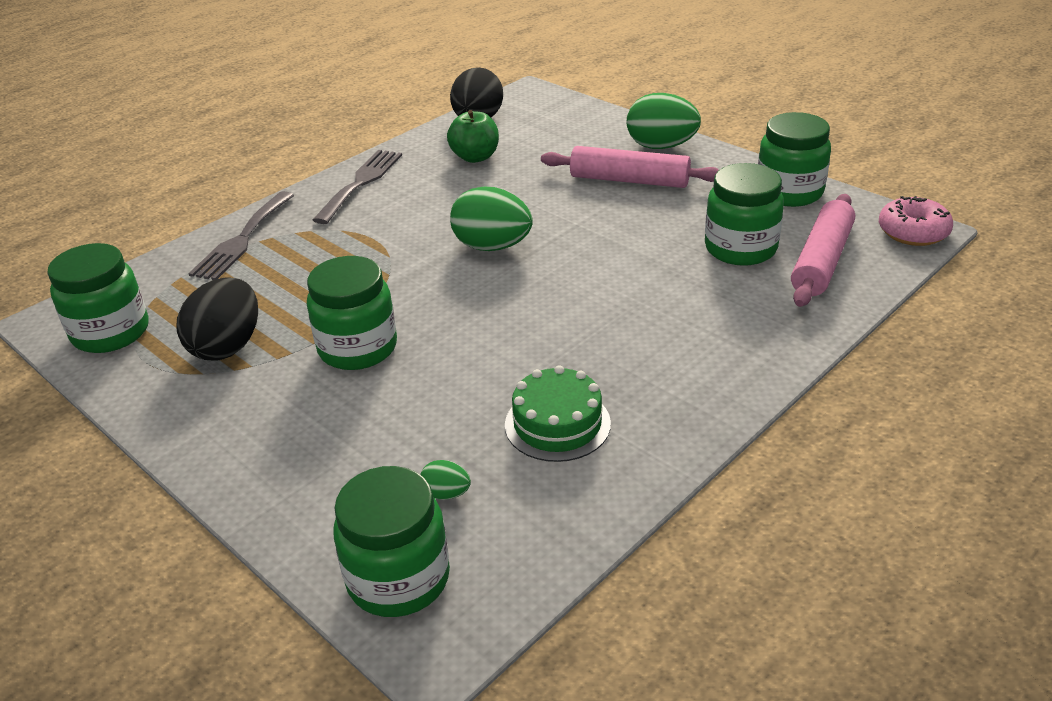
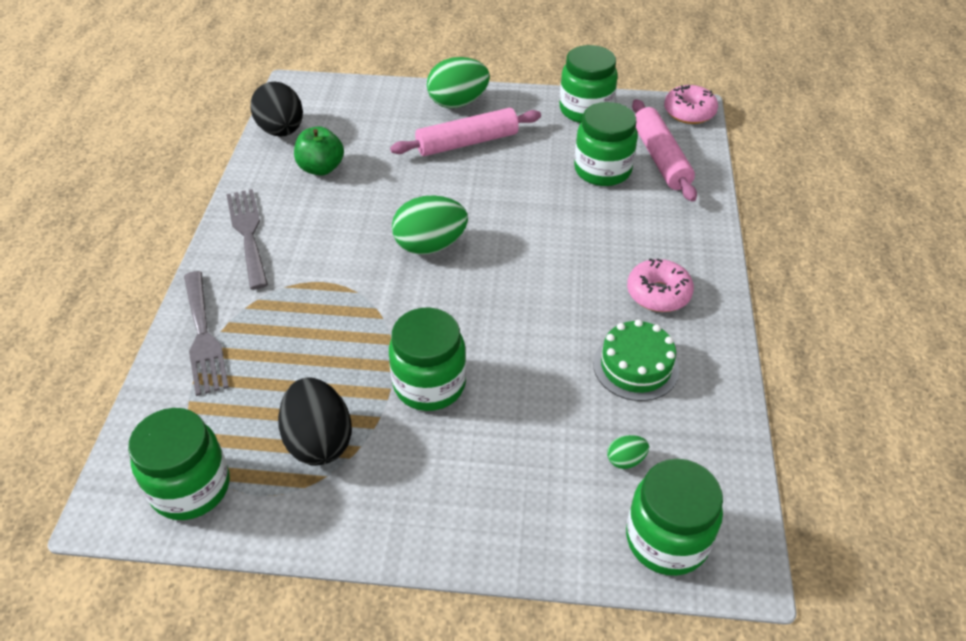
camera: 40 degrees left, 10 degrees up
(662, 375) = (658, 293): none -> pink donut

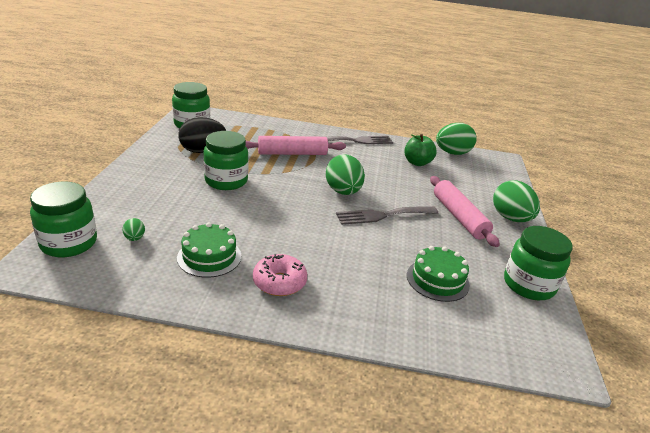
camera: 90 degrees right, 15 degrees down
(203, 337) = (280, 129): grey fork -> grey fork (382, 215)
(281, 131) = (452, 153): black egg -> green egg
(602, 170) = (437, 280): green jar -> green cake
(660, 158) = (464, 321): pink rolling pin -> pink rolling pin (292, 153)
(689, 112) = (556, 362): pink donut -> none

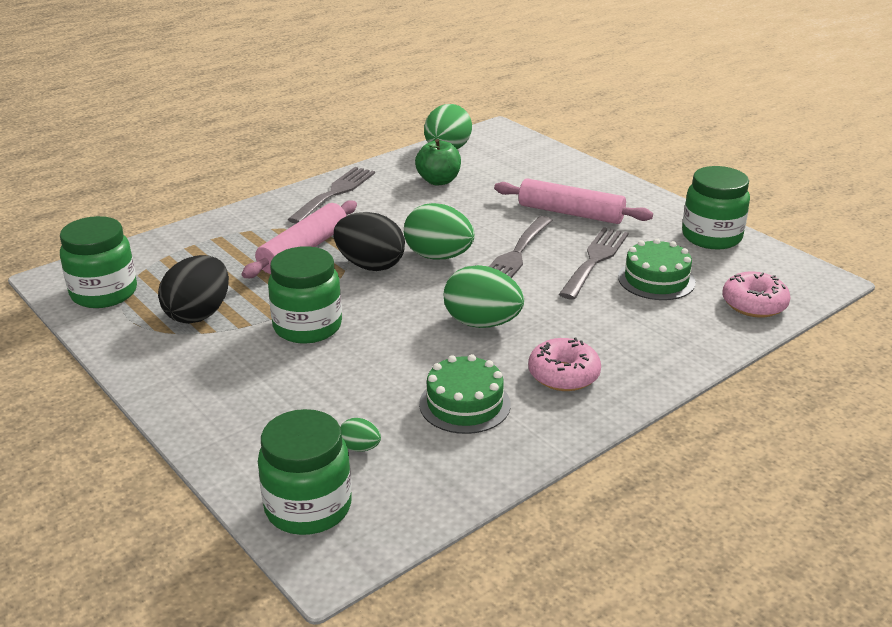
camera: 45 degrees left, 0 degrees up
(305, 176) = (370, 265): none -> black egg
(422, 246) = (595, 260): none -> grey fork
(475, 339) = (754, 304): none -> pink donut
(510, 218) = (605, 187): green egg -> green egg (482, 323)

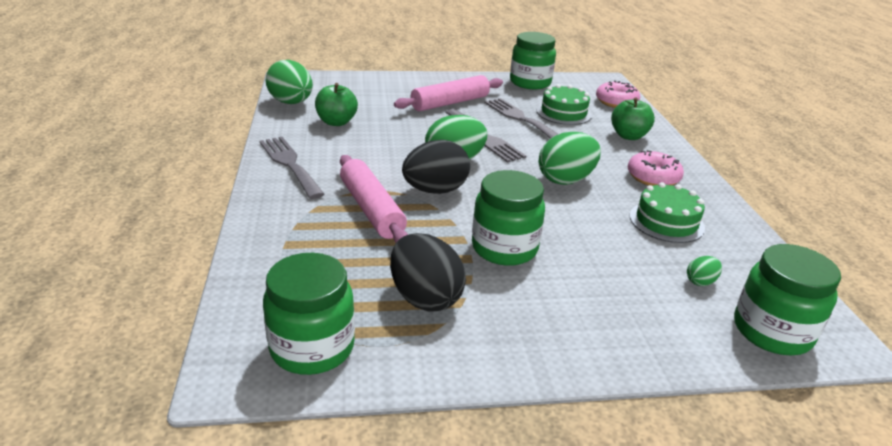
camera: 60 degrees left, 0 degrees up
(658, 335) = (628, 136): none -> green apple

